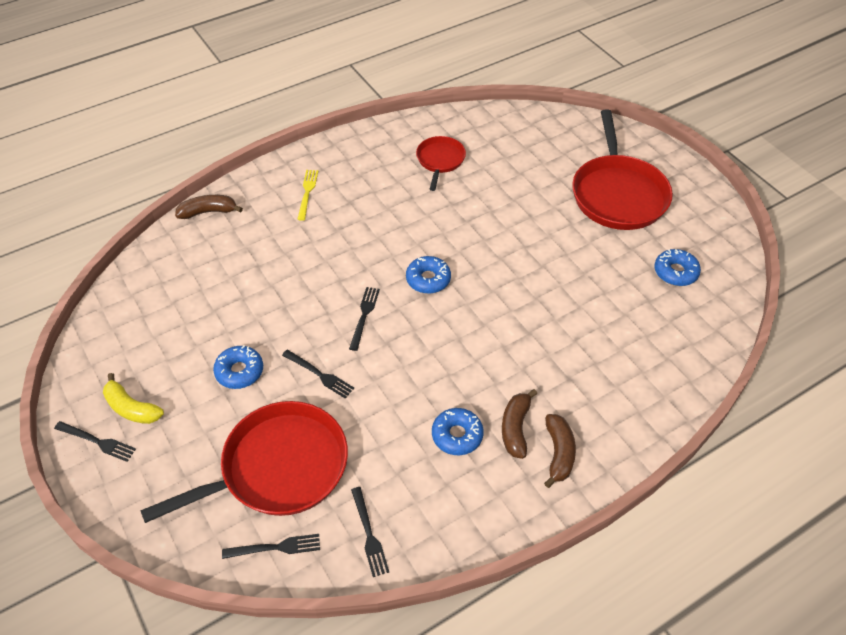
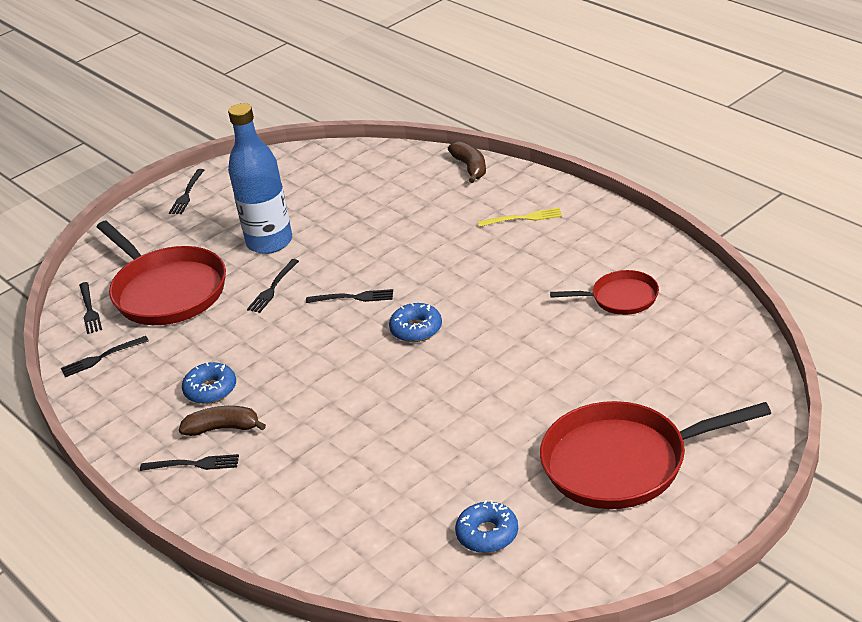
camera: 85 degrees right, 15 degrees down
(131, 408) = (222, 199): yellow banana -> none
(239, 371) = (269, 242): blue donut -> blue bottle
(558, 453) = (194, 464): brown banana -> black fork

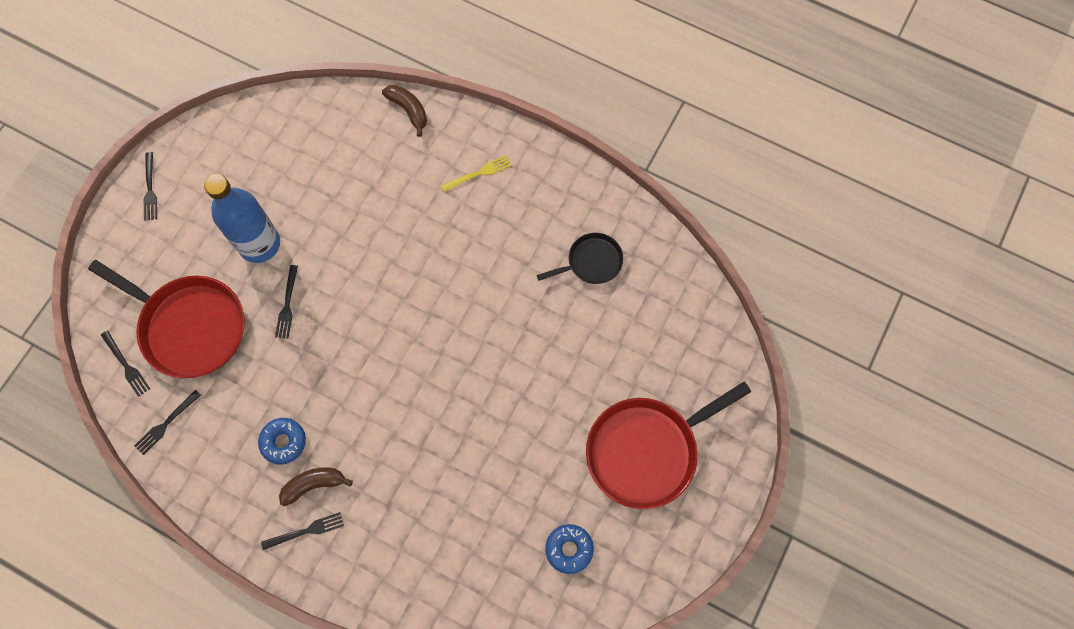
camera: 25 degrees left, 35 degrees up
(354, 297) = (365, 303): black fork -> none
(416, 329) = (434, 332): blue donut -> none
(621, 298) = (591, 262): red pan -> black pan

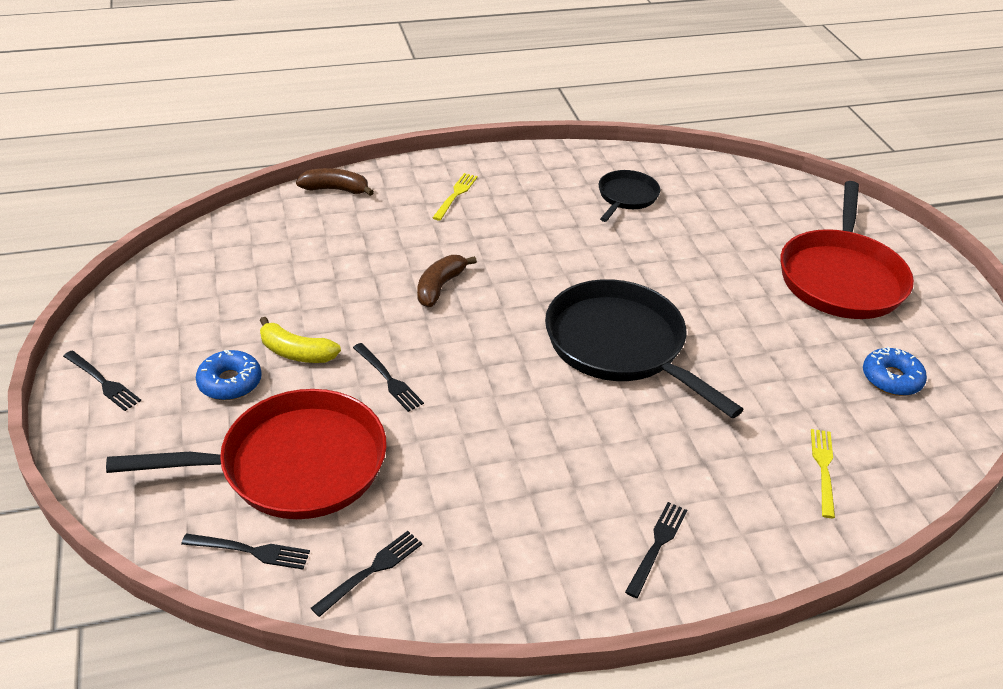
camera: 45 degrees left, 30 degrees down
(166, 424) = (372, 570): black fork -> black fork turned 135 degrees counterclockwise
(259, 244) = (296, 352): blue bottle -> yellow banana
(283, 442) = (530, 488): blue donut -> blue donut (230, 382)
(314, 485) = (611, 500): brown banana -> brown banana (440, 287)
(438, 386) = (620, 345): none -> black pan
(447, 567) = (823, 468): none -> yellow fork

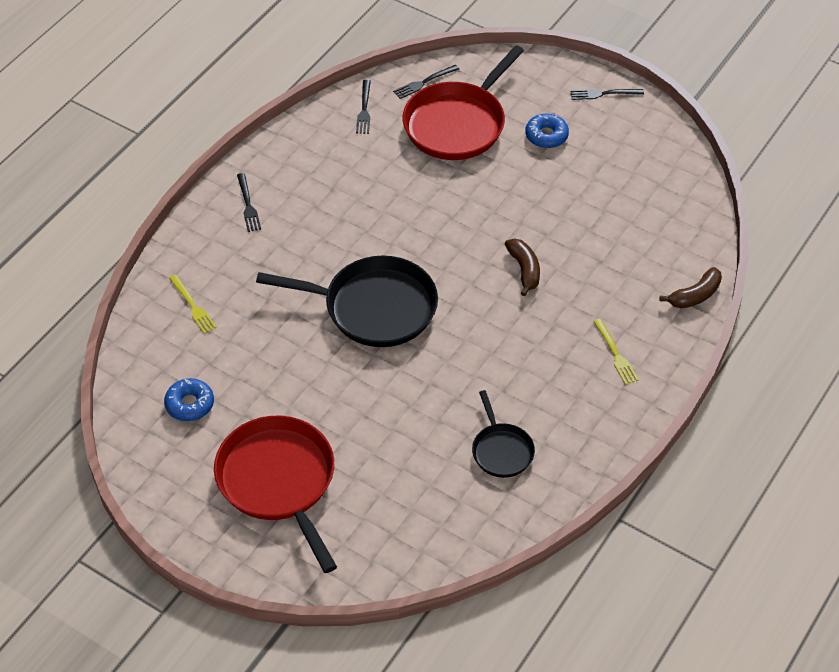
camera: 140 degrees right, 10 degrees up
(296, 352) = (540, 173): yellow banana -> none
(389, 379) = (473, 193): black fork -> none

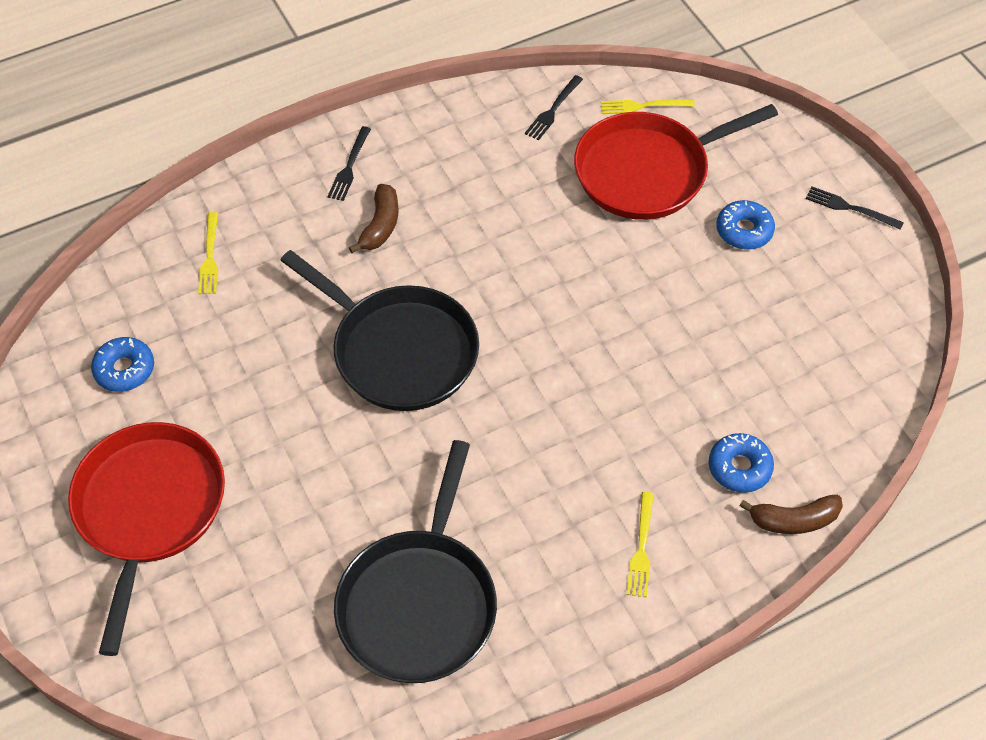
camera: 30 degrees right, 5 degrees up
(424, 83) = (642, 106): black fork -> yellow fork
(501, 451) = (419, 603): black pan -> black pan, size x1.90
(524, 270) = (603, 386): brown banana -> brown banana (380, 225)
(642, 280) = (739, 467): none -> blue donut

